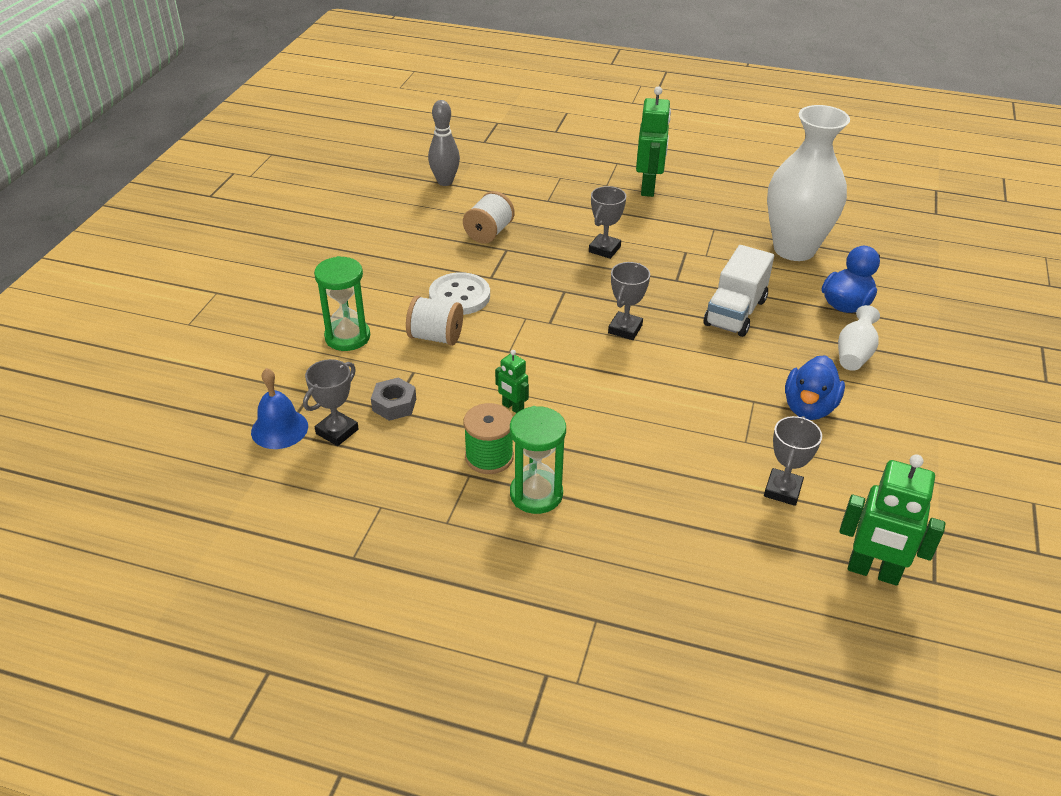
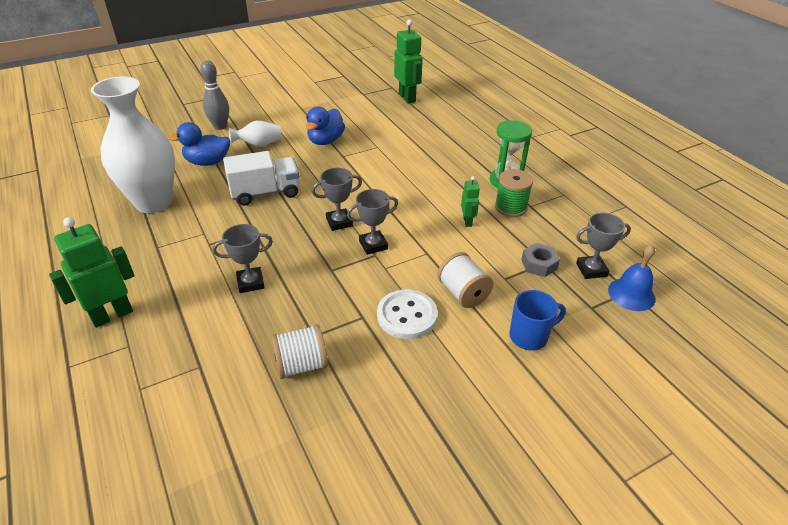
camera: 135 degrees left, 0 degrees up
(347, 337) = (529, 336): green hourglass -> blue mug
(445, 182) = (237, 480): grey bowling pin -> grey bowling pin (220, 126)
(782, 490) = (394, 127): grey trophy -> grey trophy (373, 245)
(809, 408) = (325, 141): blue duck -> blue duck turned 135 degrees clockwise

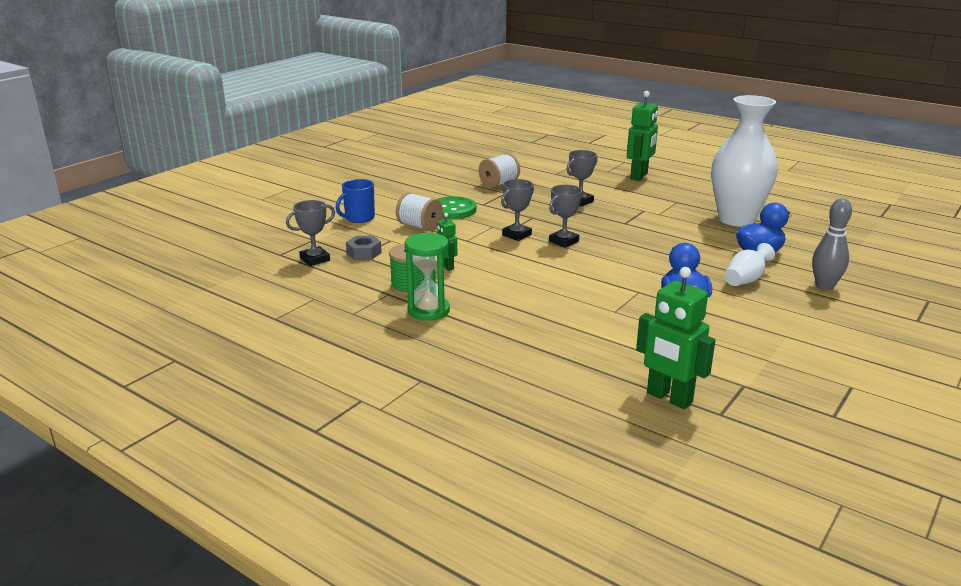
camera: 155 degrees right, 15 degrees down
(265, 193) = (660, 245): white truck -> none
(407, 316) = (453, 210): white button -> green button
(631, 294) = (278, 252): blue bell -> none

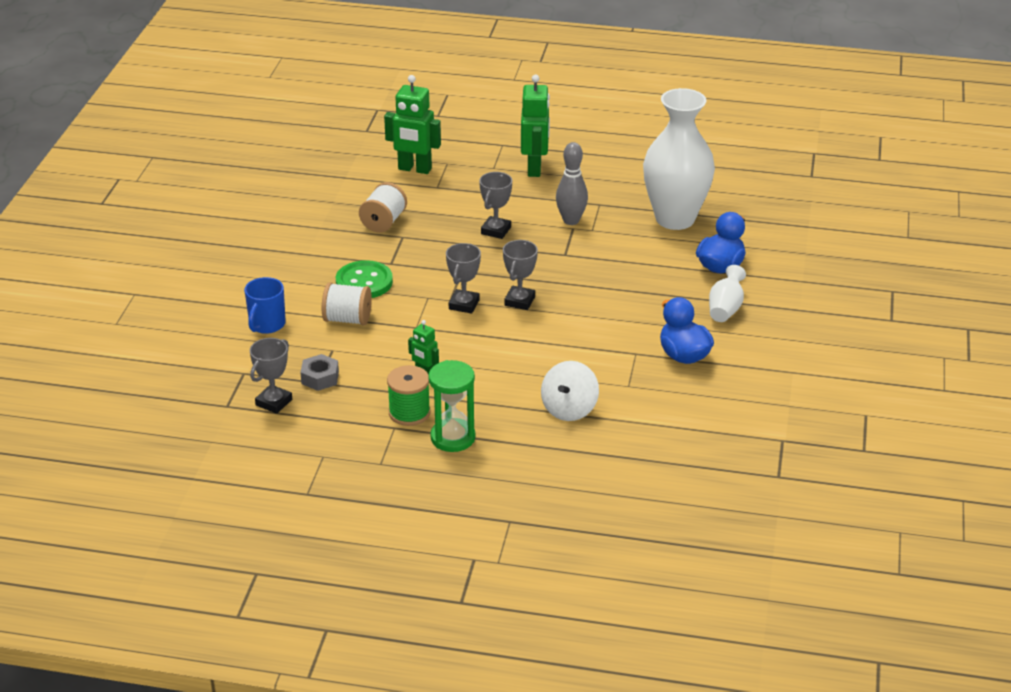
camera: 25 degrees left, 10 degrees up
(547, 315) = (569, 409): none -> white spinning top
(669, 398) = (730, 473): green robot -> green robot (414, 169)
(824, 286) = (799, 297): grey bowling pin -> grey bowling pin (571, 220)

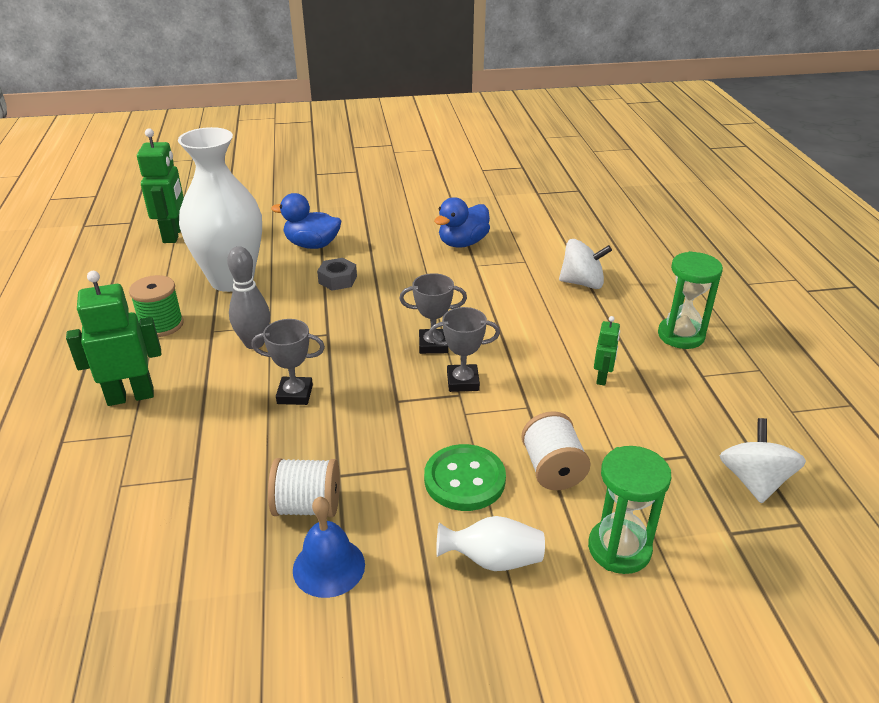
camera: 110 degrees left, 0 degrees up
(266, 325) = (619, 548): blue mug -> green hourglass
(274, 402) = (754, 481): grey trophy -> white spinning top
(320, 378) = (678, 456): grey nut -> grey nut (337, 280)
(332, 223) = (329, 567): none -> blue bell
(409, 413) = (672, 371): green spool -> green spool (161, 325)
(414, 169) = (143, 517): green robot -> green robot (173, 235)
(725, 309) = (380, 234): white vase -> white vase (493, 560)

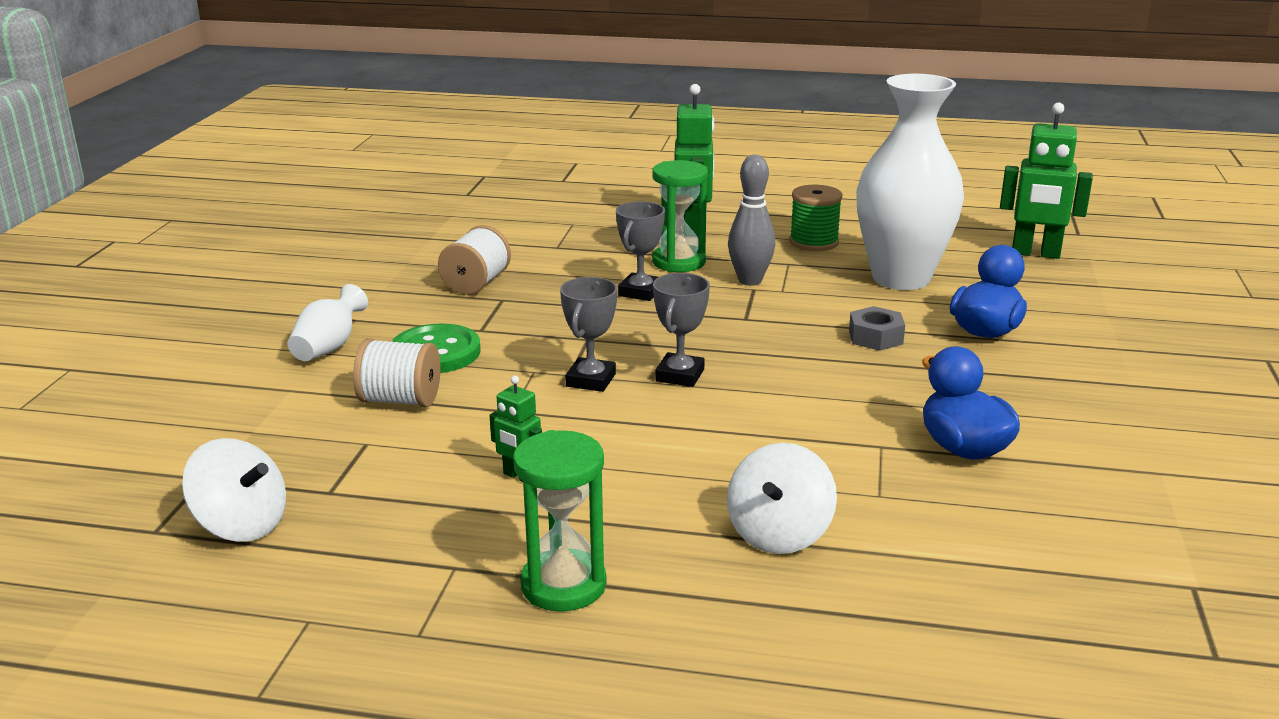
camera: 110 degrees right, 10 degrees down
(329, 567) = (401, 285): blue bell -> none
(619, 548) = (266, 408): green hourglass -> green hourglass (679, 262)

